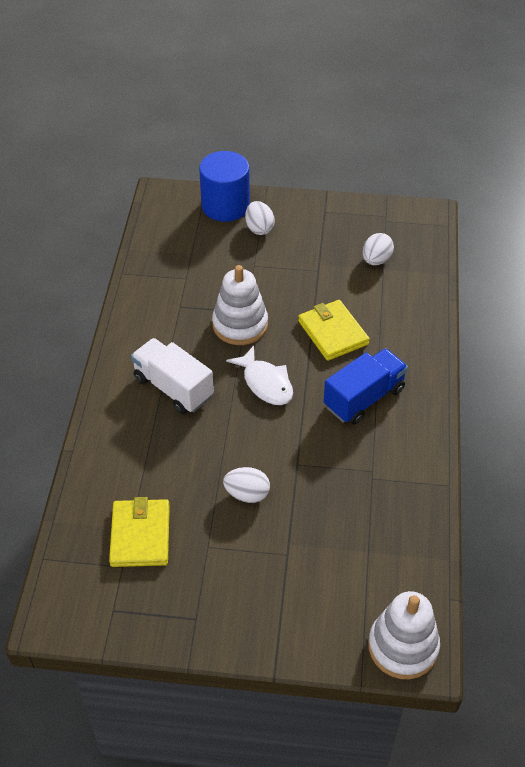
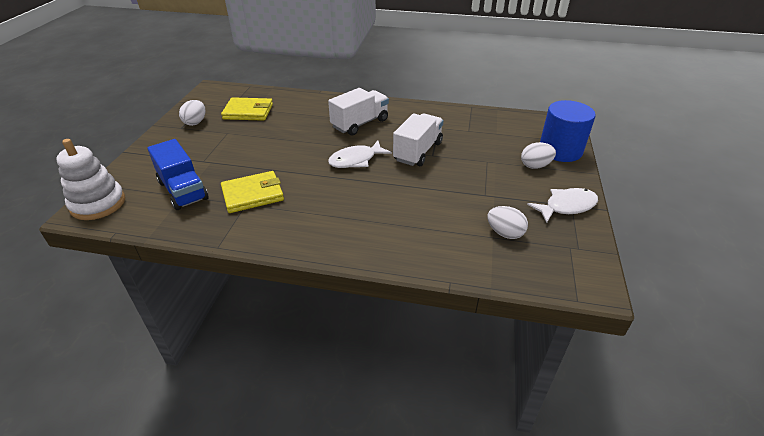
camera: 95 degrees right, 10 degrees down
(240, 325) = (418, 151): white stacking toy -> white truck
(247, 494) = (259, 148): white egg -> white egg (195, 122)
(327, 215) = (566, 206): none -> white fish
(333, 332) = (406, 197): yellow wallet -> yellow wallet (253, 194)
(364, 398) = (328, 208): blue truck -> blue truck (183, 190)

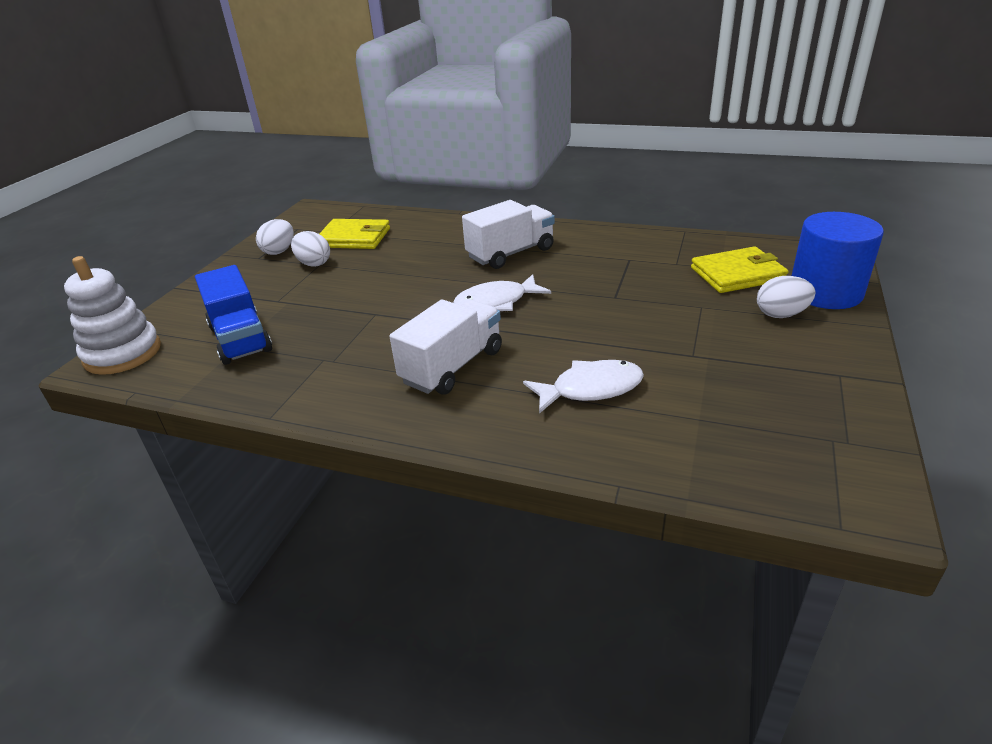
camera: 10 degrees right, 5 degrees down
(253, 194) = (336, 346): yellow wallet -> yellow wallet (737, 274)
(418, 151) = (593, 292): white truck -> white truck (452, 366)
(505, 233) = (720, 414): white egg -> white egg (314, 263)
(566, 206) = (831, 376): white fish -> white fish (590, 389)

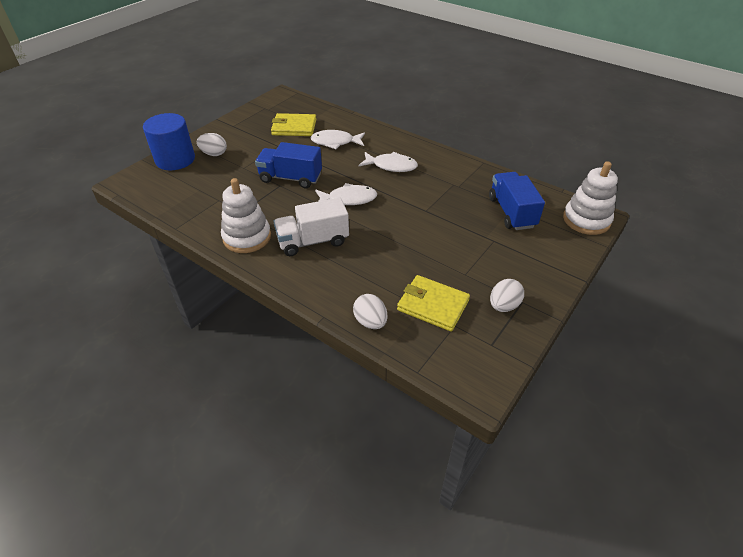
camera: 165 degrees left, 10 degrees up
(314, 263) = (469, 276): white egg -> white egg (370, 322)
(452, 366) = (391, 166): white truck -> white fish
(592, 241) = (247, 237): none -> white stacking toy
(609, 309) = (290, 178): none -> blue truck
(737, 274) = (197, 182): yellow wallet -> yellow wallet (294, 127)

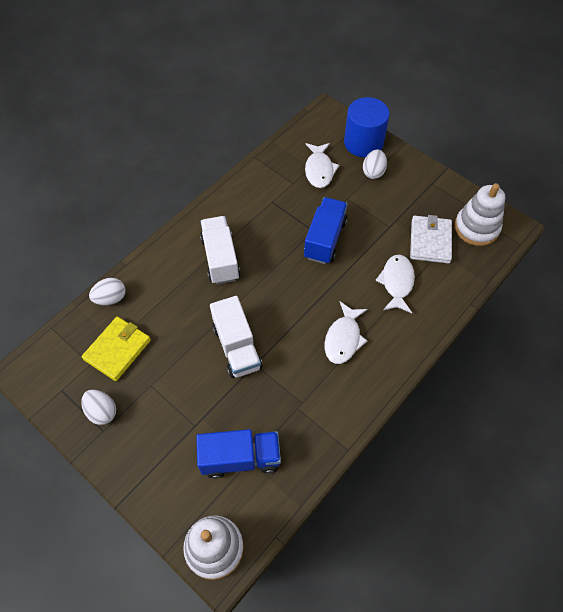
camera: 95 degrees right, 15 degrees up
(247, 237) = (234, 208): white stacking toy -> white stacking toy (476, 228)
(294, 127) = (430, 241): yellow wallet -> white wallet
(349, 199) = (283, 291): white fish -> white fish (319, 170)
(411, 222) = (237, 347): none -> white truck

